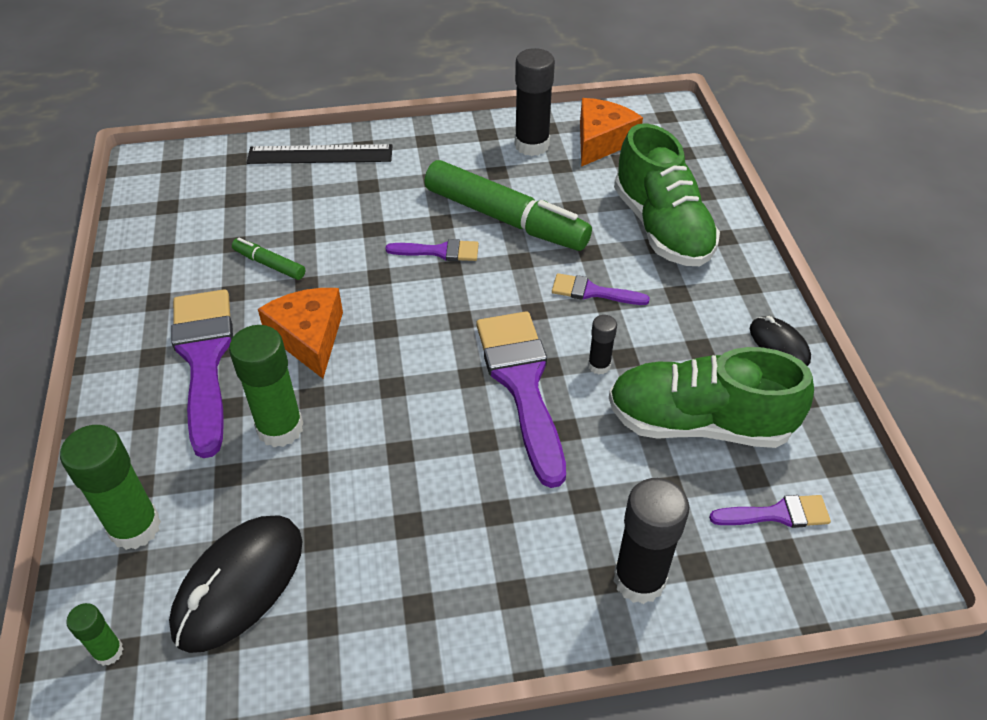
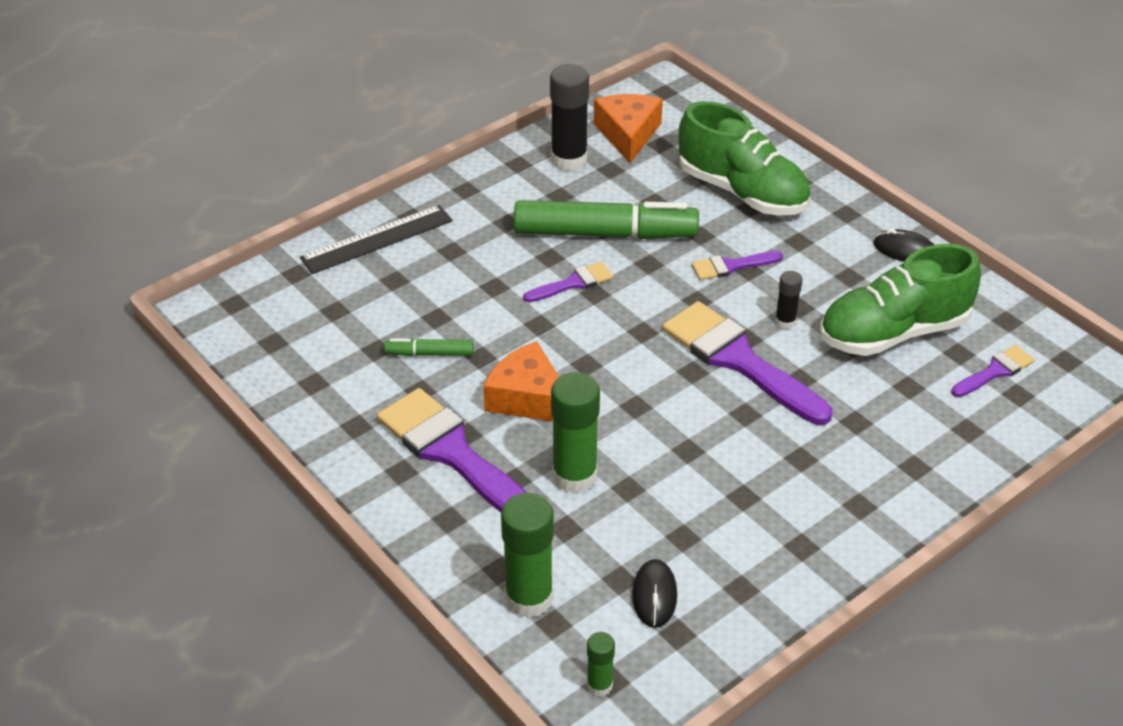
camera: 30 degrees left, 5 degrees down
(239, 585) = (654, 595): black mouse -> black mouse, size x0.55
(639, 579) = (938, 456): black glue stick -> none

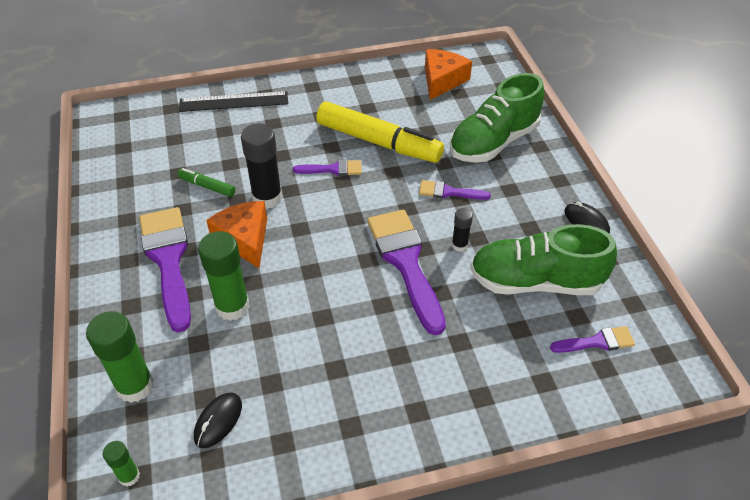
camera: 25 degrees right, 5 degrees up
(569, 160) = (391, 86): black glue stick -> black glue stick (267, 198)
(605, 233) = (378, 142): green marker -> yellow marker
(742, 192) = (493, 142): green shoe -> green shoe turned 75 degrees clockwise

